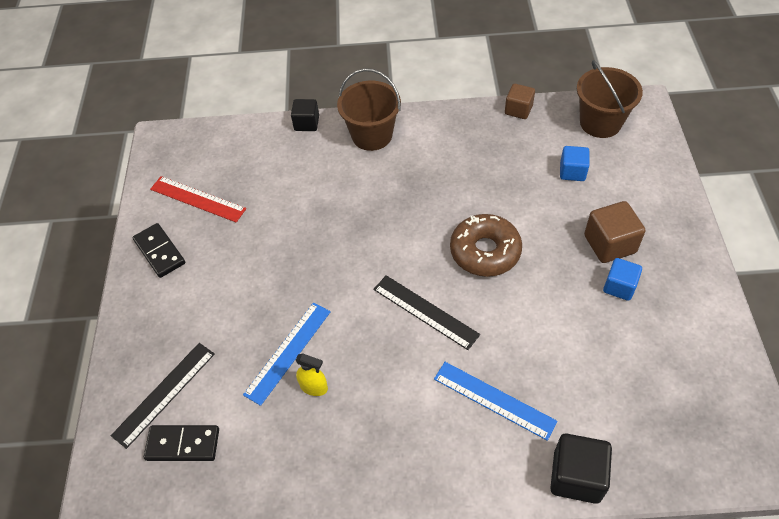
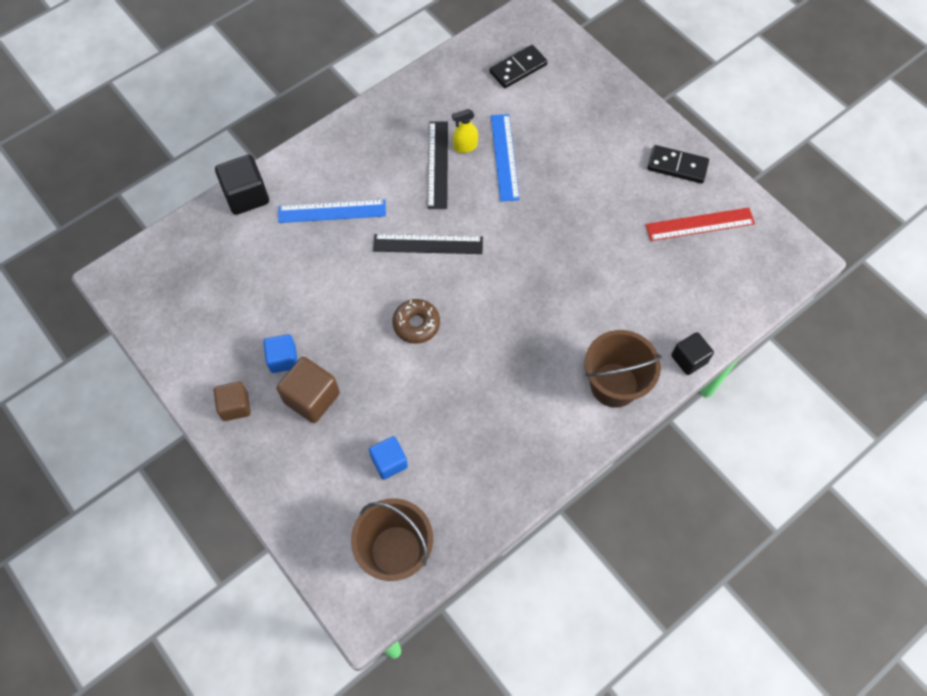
camera: 140 degrees right, 10 degrees up
(164, 393) = (562, 85): black ruler -> black ruler (438, 164)
(485, 251) = (416, 324): brown donut -> brown donut, size x0.66
(518, 110) = (493, 514): brown cube -> brown cube (235, 406)

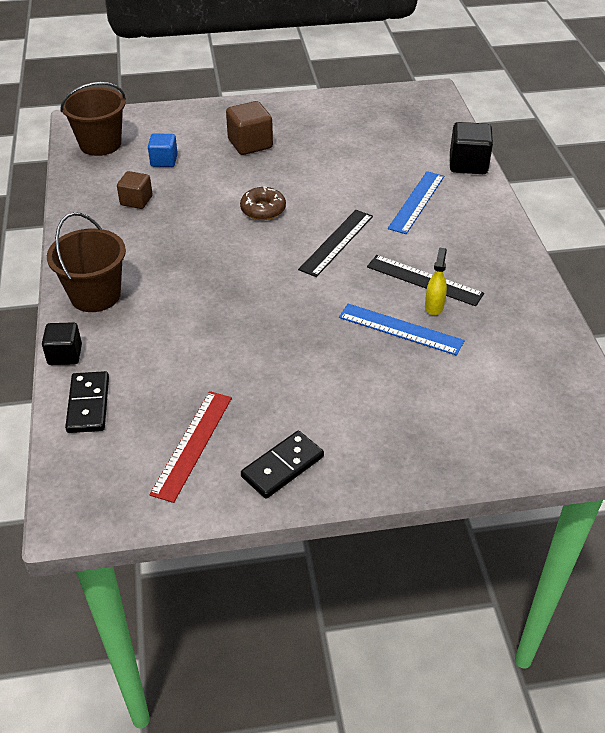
camera: 120 degrees right, 20 degrees down
(235, 406) = (276, 113): brown cube -> brown cube (136, 201)
(283, 359) = (294, 141): blue cube -> none
(518, 68) = (523, 392): black domino -> black domino (88, 404)

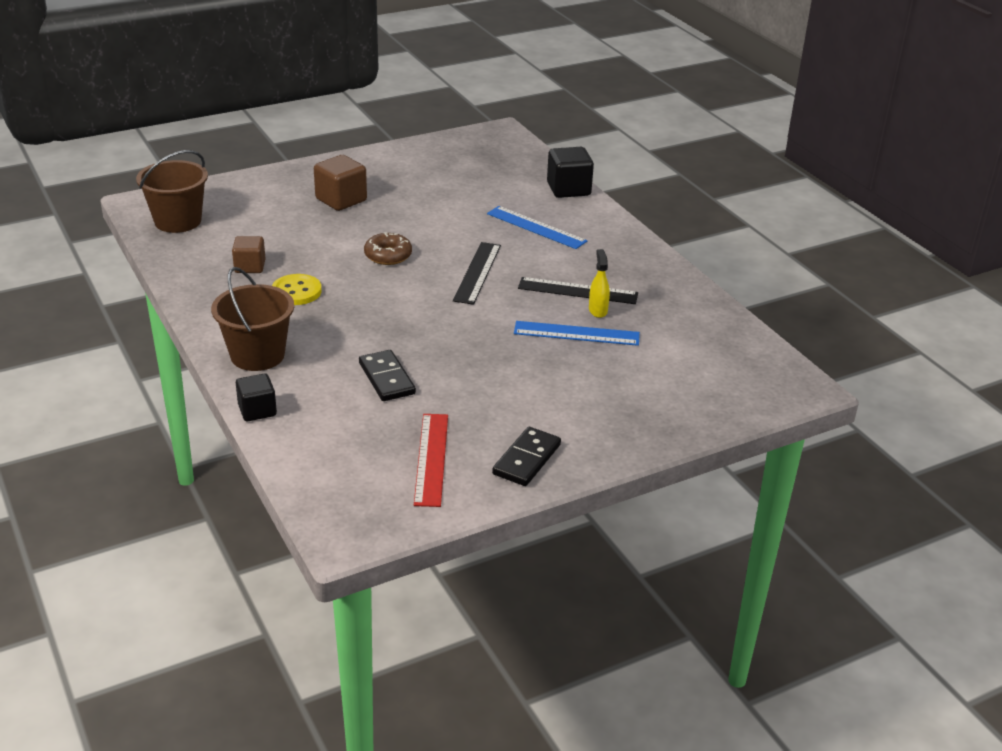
camera: 20 degrees left, 10 degrees down
(88, 404) = (308, 446): black domino -> black domino (387, 378)
(163, 234) = (296, 291): none -> yellow button
(164, 161) = (258, 227): blue cube -> none
(416, 202) = (536, 227): blue ruler -> blue ruler turned 60 degrees counterclockwise

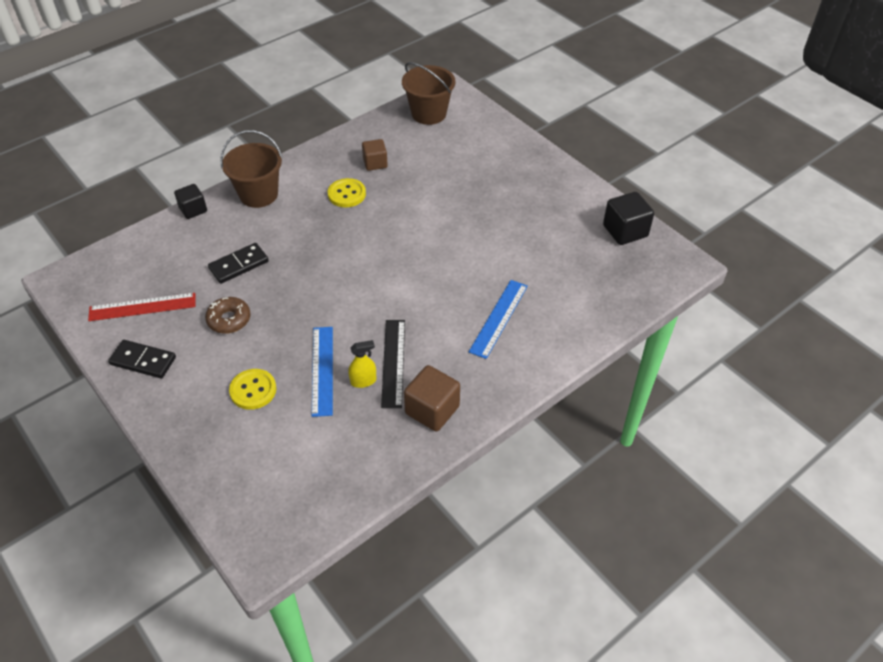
camera: 80 degrees right, 15 degrees up
(341, 200) = (497, 187): brown cube -> brown cube (432, 410)
(388, 255) = (415, 232): brown donut -> brown donut (229, 319)
(477, 272) = (405, 290): black ruler -> none
(568, 189) = (586, 332): black cube -> black cube (625, 231)
(594, 380) = (253, 390): none -> yellow button

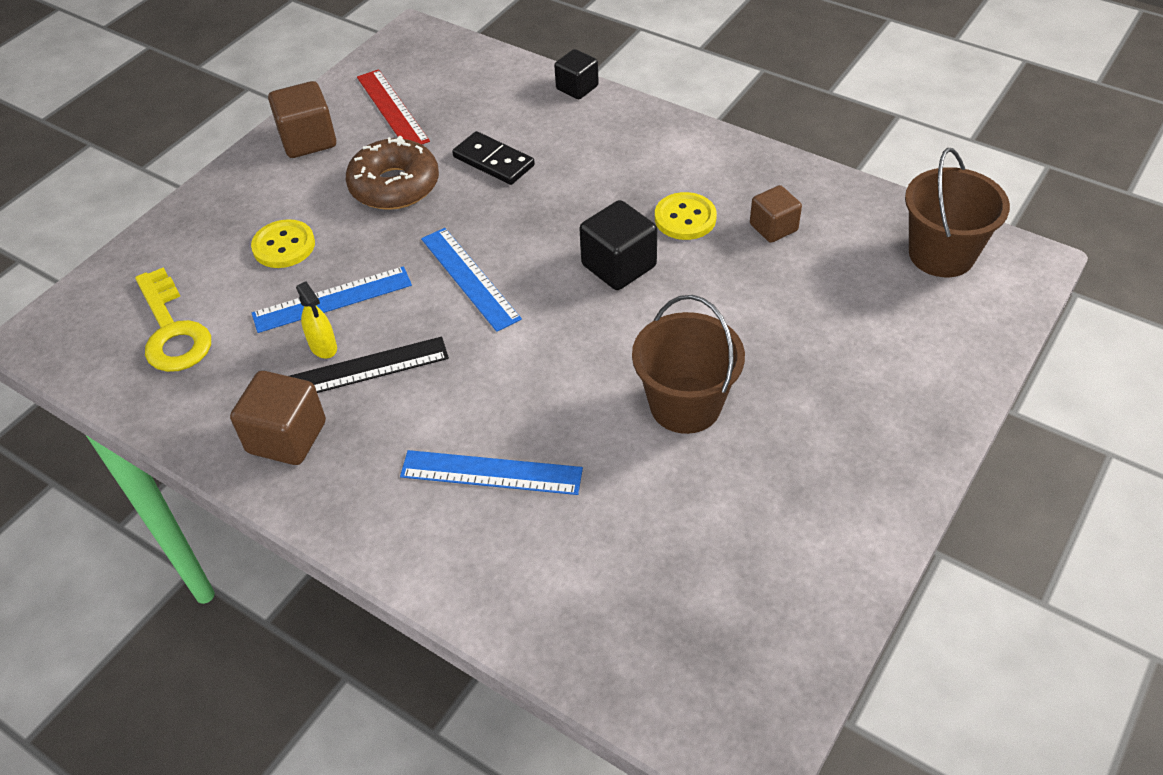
camera: 75 degrees right, 0 degrees up
(143, 361) = (308, 140): black domino -> brown cube
(229, 319) = (394, 185): brown donut -> brown donut, size x1.52
(258, 194) = (637, 133): brown bucket -> brown bucket (685, 405)
(303, 466) = (172, 331): none -> yellow key
(342, 298) = (469, 278): none -> blue ruler
(625, 231) = (789, 621): black cube -> black cube (618, 266)

